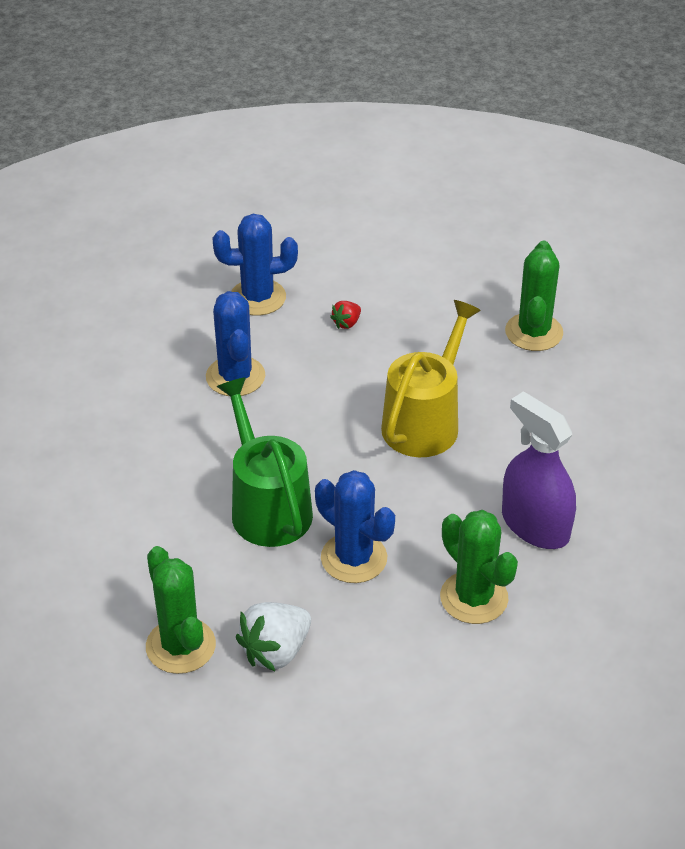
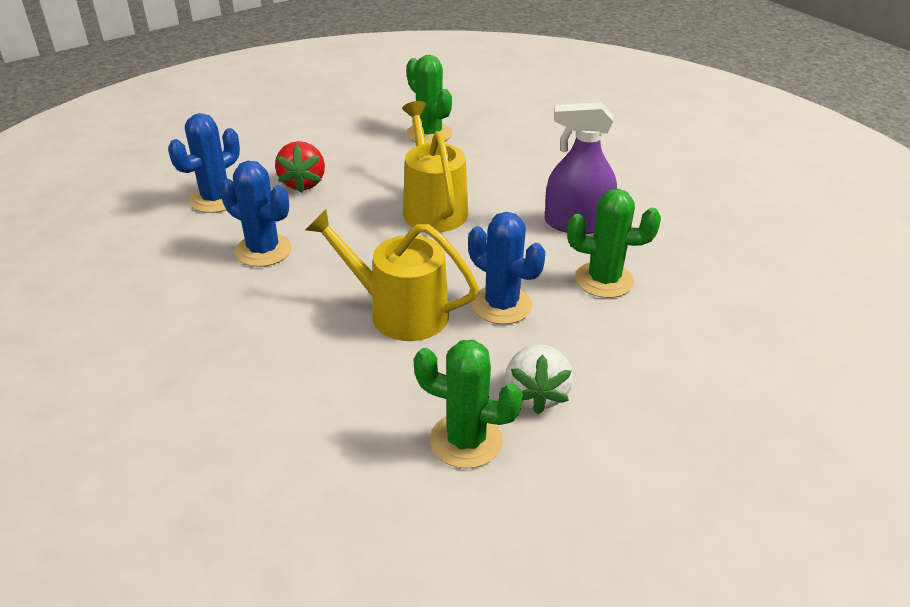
camera: 45 degrees left, 5 degrees down
(267, 507) = (399, 312): green watering can -> yellow watering can
(346, 323) = (303, 183): red strawberry -> red strawberry, size x1.94
(354, 558) = (501, 305): blue cactus -> blue cactus turned 45 degrees clockwise

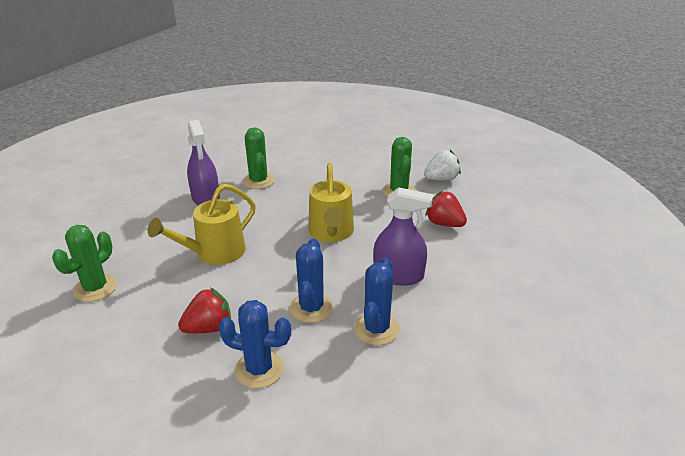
camera: 115 degrees left, 5 degrees down
(245, 341) = (398, 275): none -> purple spray bottle
(316, 455) = (444, 224): none -> red strawberry
(501, 305) = (301, 204): blue cactus -> blue cactus (376, 329)
(536, 394) = (357, 182): white strawberry -> white strawberry (441, 179)

